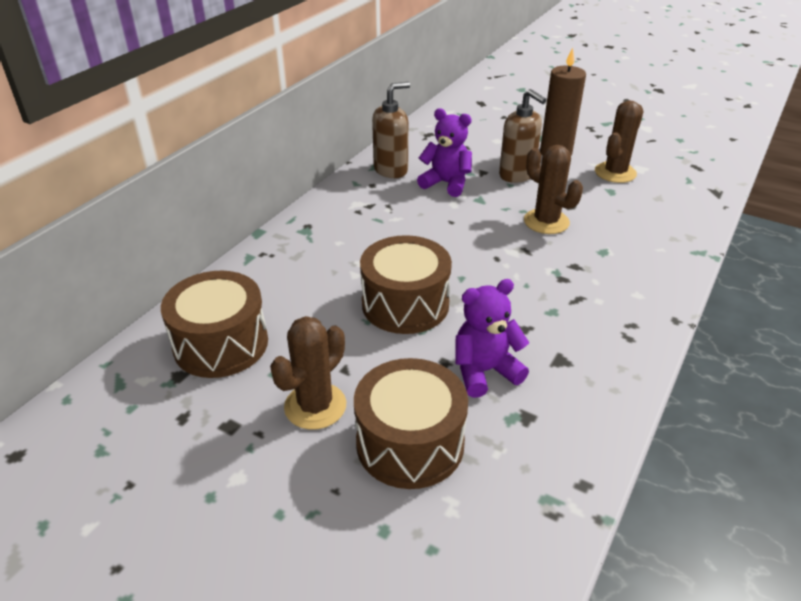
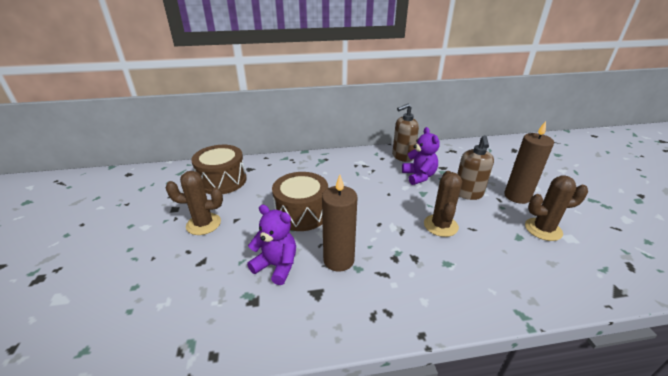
camera: 50 degrees right, 5 degrees down
(391, 170) = (402, 156): brown soap dispenser -> brown soap dispenser turned 135 degrees clockwise
(410, 443) = (199, 266): brown drum -> none
(525, 318) = (338, 260): none -> brown candle

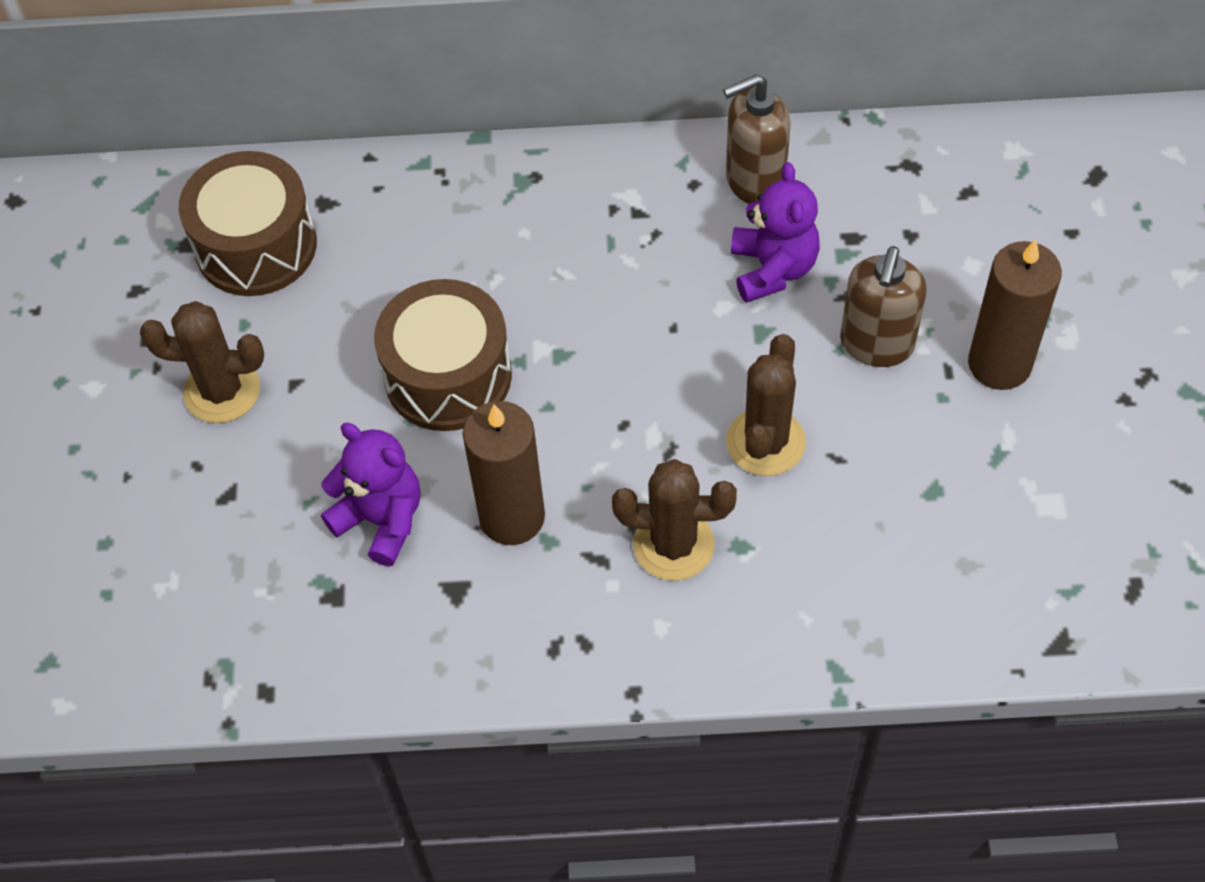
camera: 10 degrees right, 25 degrees up
(543, 229) = (1002, 474): brown cactus -> brown cactus (673, 545)

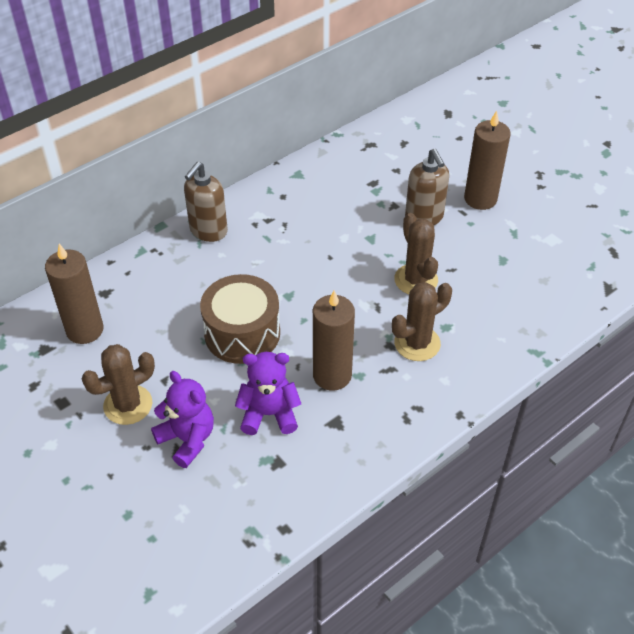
camera: 40 degrees left, 10 degrees down
(256, 246) = (85, 330): brown drum -> brown candle
(754, 182) = (309, 182): brown soap dispenser -> brown soap dispenser (208, 231)
(772, 269) = (351, 211): purple teddy bear -> purple teddy bear (187, 439)

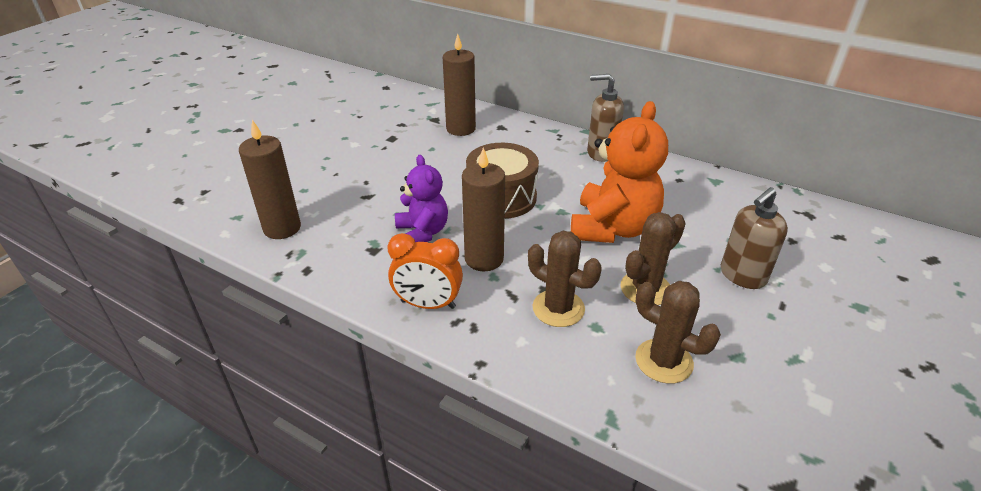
camera: 70 degrees right, 10 degrees down
(128, 405) = (401, 164): brown cactus -> brown cactus (664, 361)
(187, 439) = (380, 198): purple teddy bear -> none
(330, 269) = (612, 228): none -> orange teddy bear
(377, 434) = (428, 304): none -> orange clock
(480, 199) = (820, 316): brown candle -> brown candle (282, 228)

